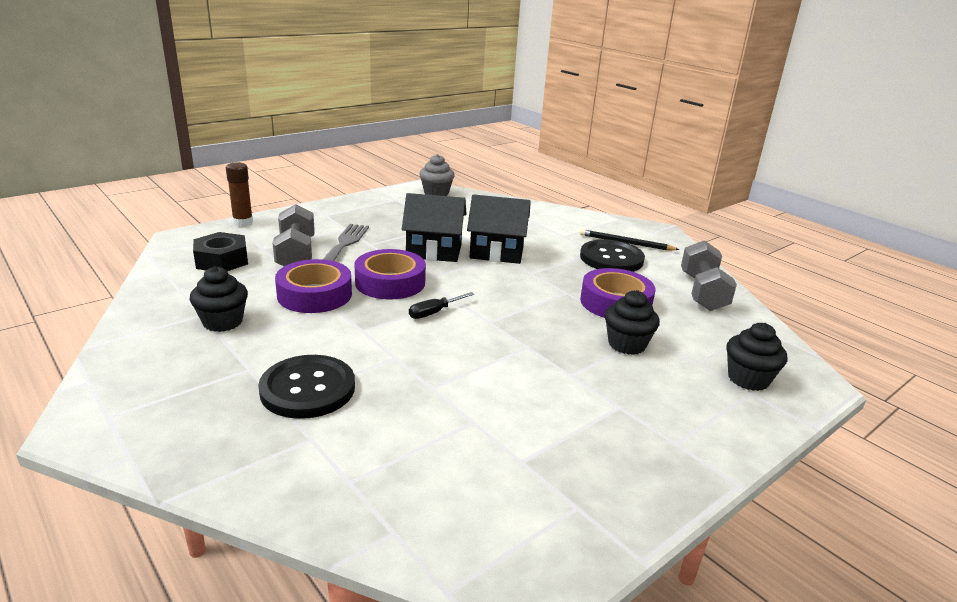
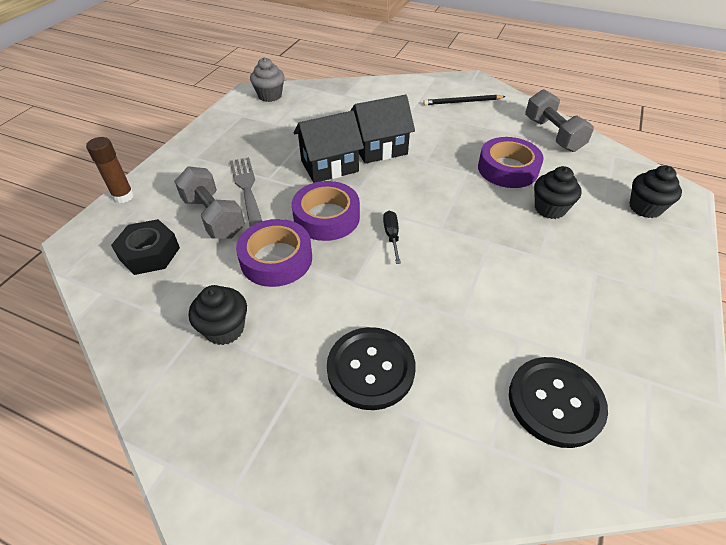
camera: 25 degrees left, 20 degrees up
(434, 312) = (391, 236): black screwdriver -> black screwdriver turned 150 degrees clockwise
(611, 258) = (466, 123): black button -> black button (555, 402)

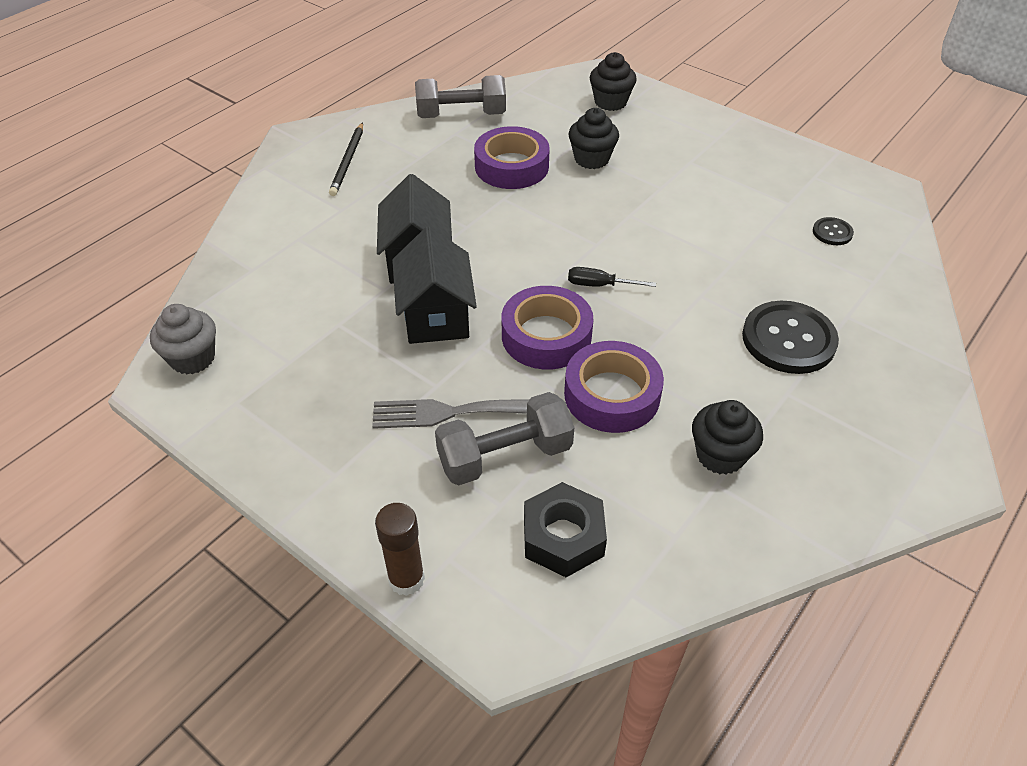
camera: 75 degrees left, 0 degrees up
(555, 402) = (832, 232): black button -> black button, size x0.48

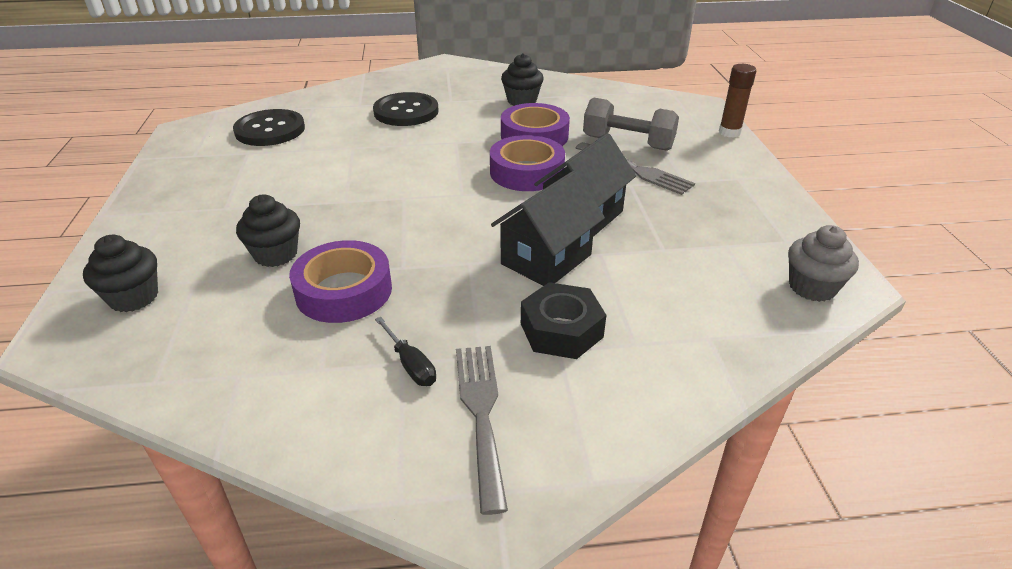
camera: 135 degrees left, 10 degrees down
(348, 161) = (481, 413): black pencil -> grey fork
(461, 115) = (271, 391): grey dumbbell -> none
(563, 537) = (635, 113): black nut -> black nut (561, 330)
(600, 285) = (448, 177): black screwdriver -> black screwdriver (410, 364)
(832, 232) = (270, 130): black button -> black button, size x2.10

